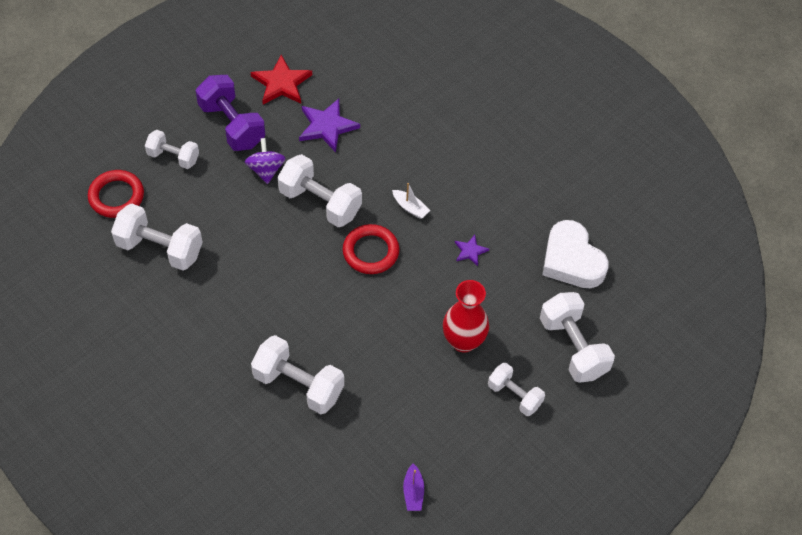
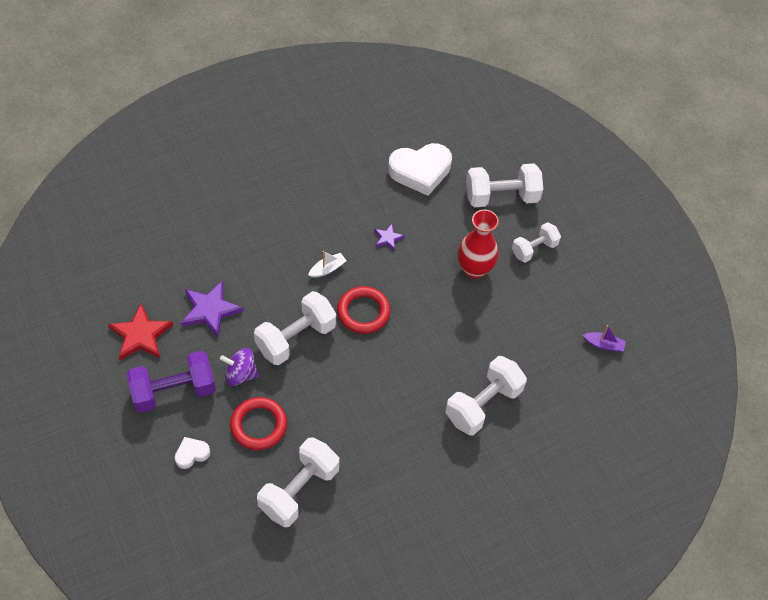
camera: 75 degrees left, 0 degrees up
(116, 196) = (220, 519): red ring -> red ring (259, 425)
(173, 157) = (192, 454): white dumbbell -> white heart

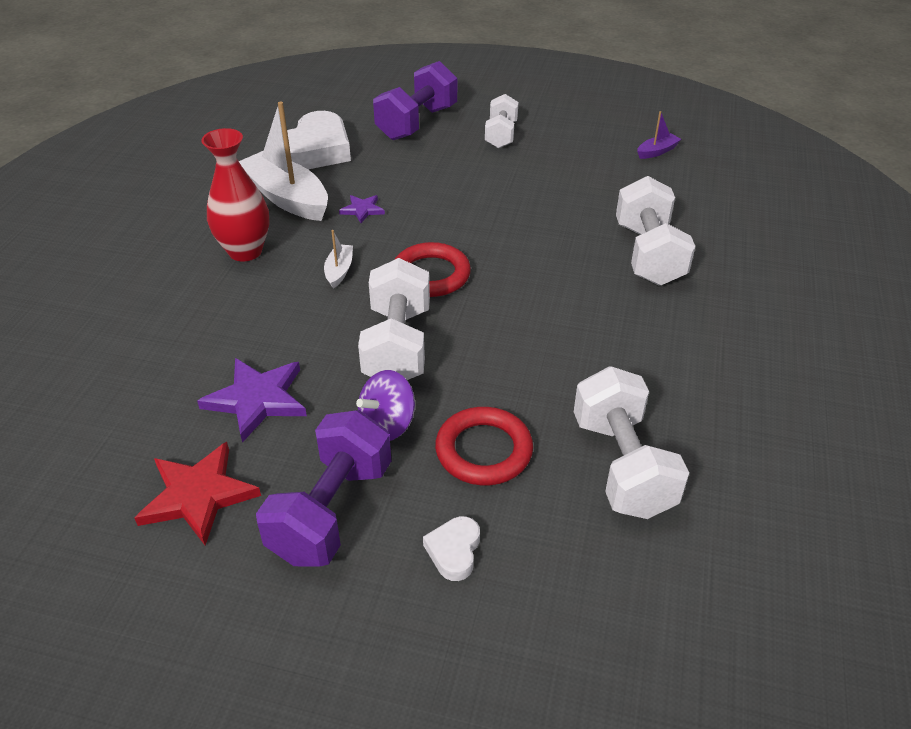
camera: 45 degrees left, 15 degrees down
(364, 195) = (287, 198): none -> white boat
(474, 269) = (476, 178): red vase -> red vase (245, 251)
(501, 197) = (417, 123): white dumbbell -> purple dumbbell

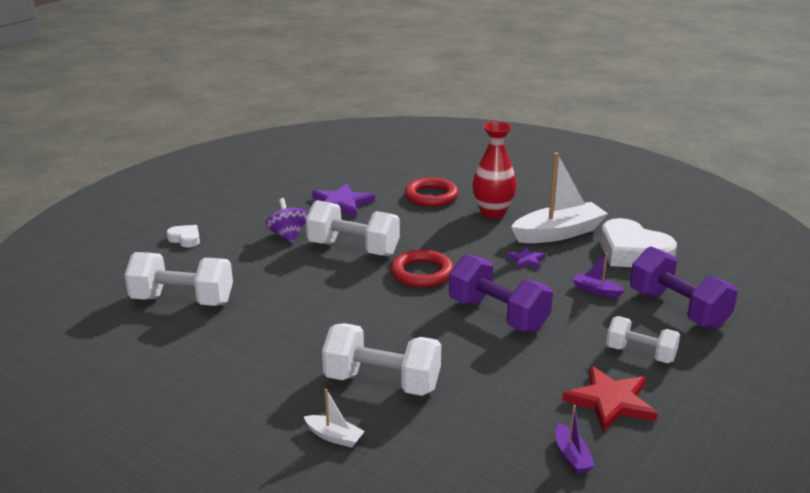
camera: 110 degrees right, 15 degrees down
(198, 495) = (286, 185): red star -> red star (610, 401)
(331, 511) = (243, 213): purple dumbbell -> purple dumbbell (498, 315)
(339, 271) = (449, 241): white boat -> white boat (334, 437)
(406, 163) = (596, 291): none -> purple boat
(483, 451) = (240, 260): red ring -> red ring (431, 196)

